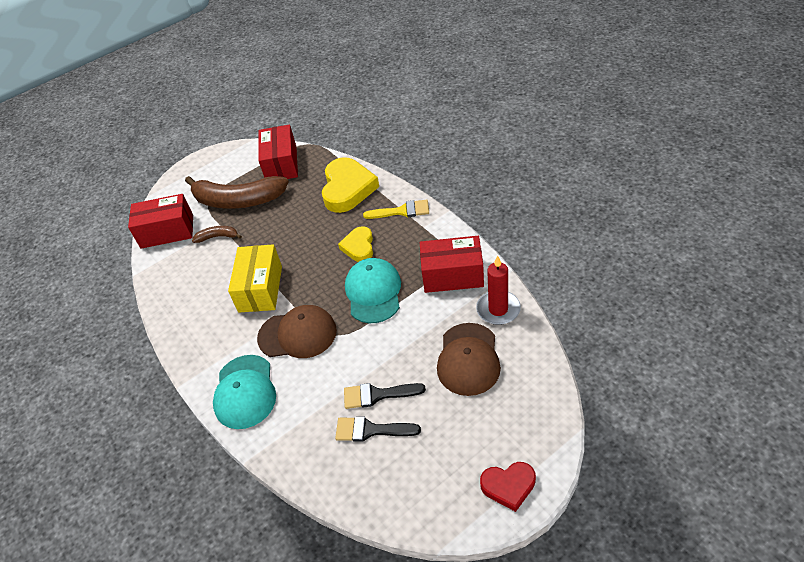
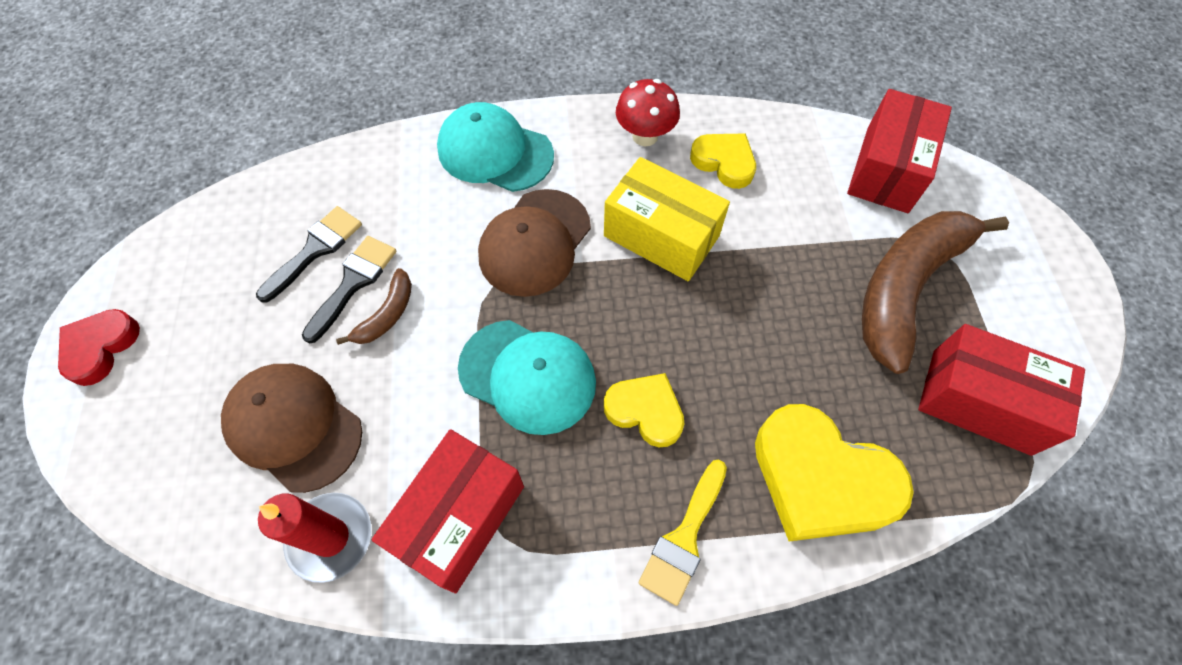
camera: 115 degrees right, 15 degrees up
(193, 330) = (645, 136): none -> red mushroom
(195, 289) = (724, 162): none -> yellow heart
(218, 237) = (825, 226): brown banana -> brown banana (387, 315)

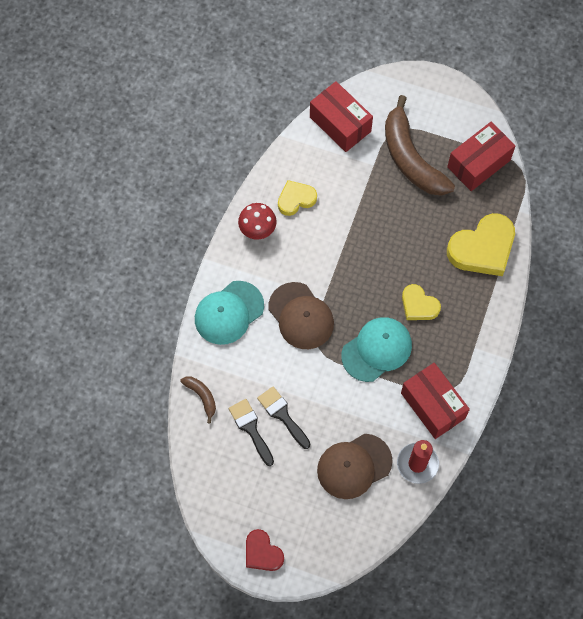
camera: 65 degrees left, 5 degrees up
(387, 315) = (310, 404): brown banana -> brown banana (202, 397)
(645, 411) = (419, 305): yellow heart -> yellow heart turned 105 degrees counterclockwise
(661, 236) = (327, 253): yellow box -> none
(684, 538) = (483, 317): yellow brush -> none

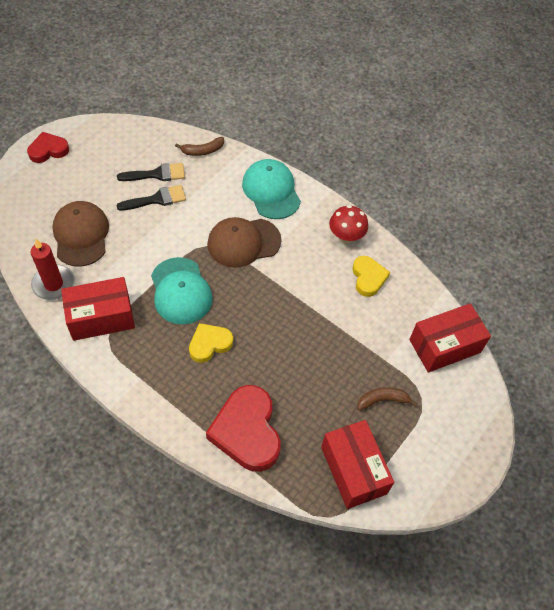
camera: 105 degrees right, 10 degrees down
(411, 158) = (383, 400): brown banana -> brown banana, size x0.44
(482, 248) = (247, 431): yellow heart -> red heart

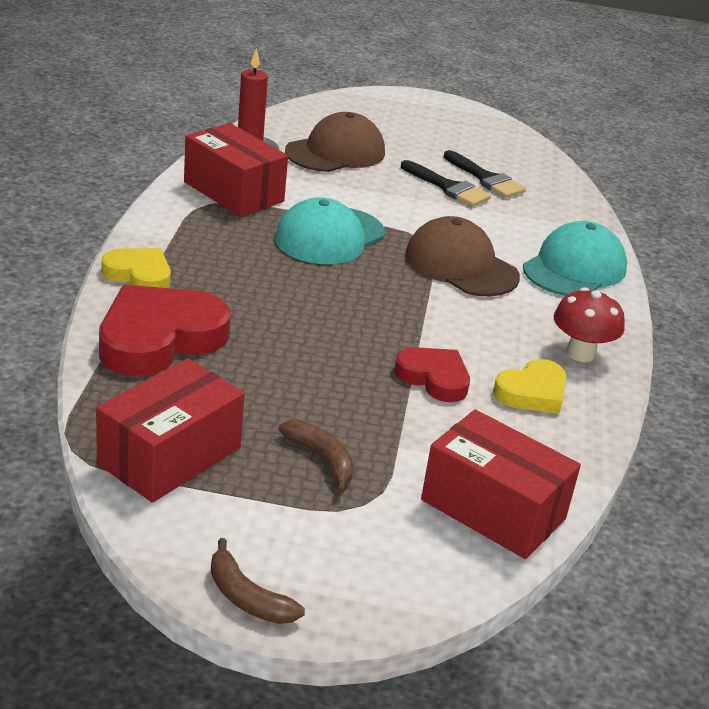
camera: 60 degrees right, 25 degrees down
(48, 150) = (428, 106): red heart -> red heart (434, 378)
(202, 151) = (566, 201): brown banana -> brown banana (247, 597)
(209, 344) = (270, 276): yellow heart -> yellow heart (139, 275)

